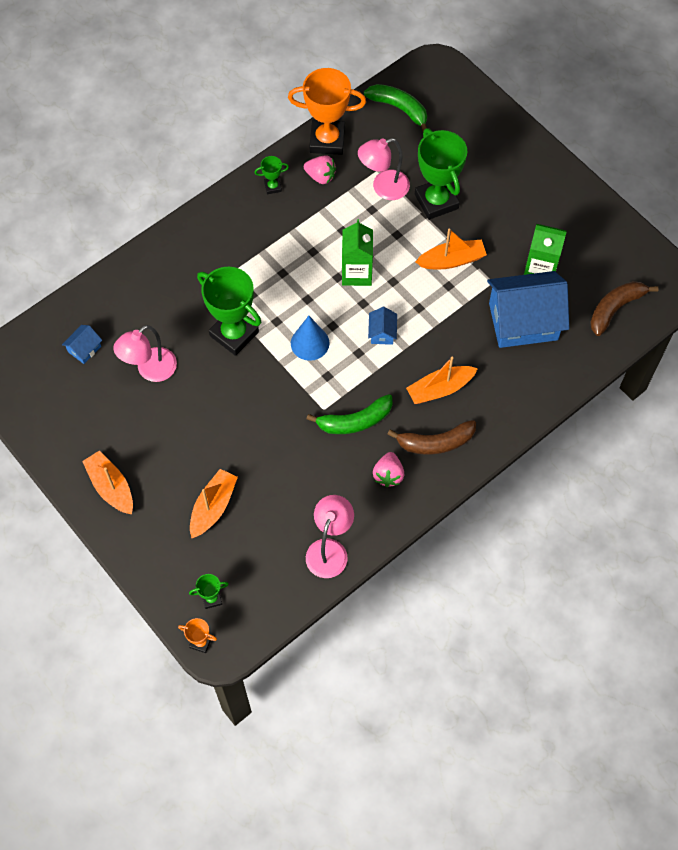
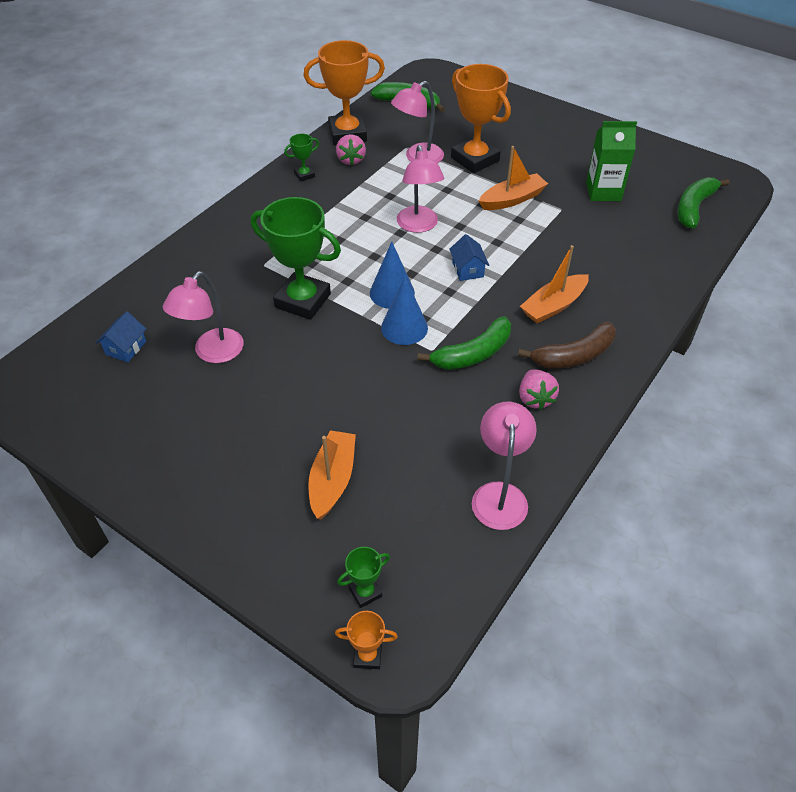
camera: 15 degrees left, 15 degrees down
(111, 487) = (190, 486): orange boat -> none
(308, 381) = (404, 327): none -> blue cone
(320, 176) = (351, 160): pink strawberry -> pink strawberry turned 75 degrees clockwise
(356, 273) = (419, 226): green carton -> pink lamp
(436, 201) = (475, 159): green trophy -> orange trophy
(523, 321) = (610, 233): blue house -> none
(615, 308) = (694, 207): brown banana -> green banana

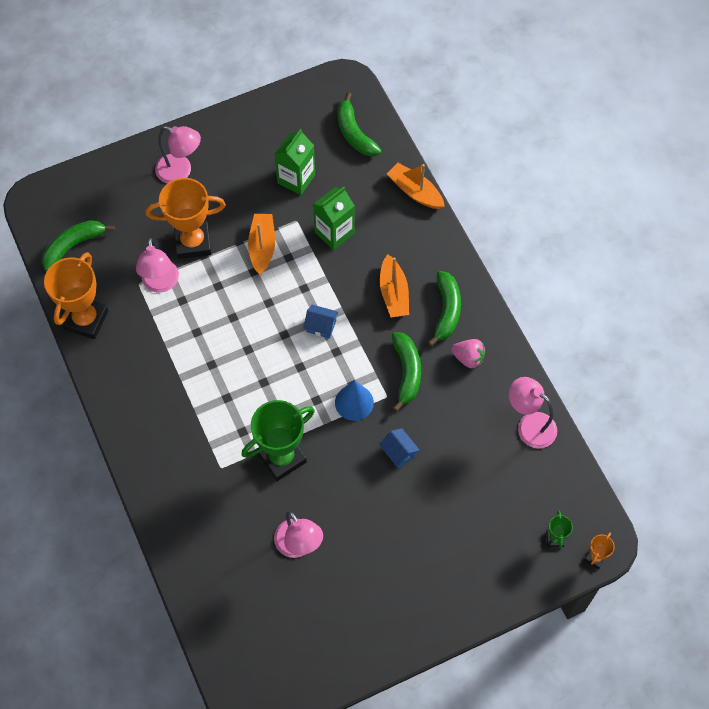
camera: 60 degrees left, 15 degrees up
(126, 348) = (254, 607): blue house -> blue house (399, 452)
(304, 175) = (123, 383): green trophy -> none
(332, 480) = (463, 517): orange boat -> orange boat (415, 191)
(351, 160) = (127, 336): pink strawberry -> none
(392, 293) = (313, 391): blue cone -> none
(419, 226) = (249, 331): pink lamp -> pink lamp (180, 171)
(574, 356) = (446, 311): brown banana -> green banana
(575, 237) = (334, 233): none -> green carton

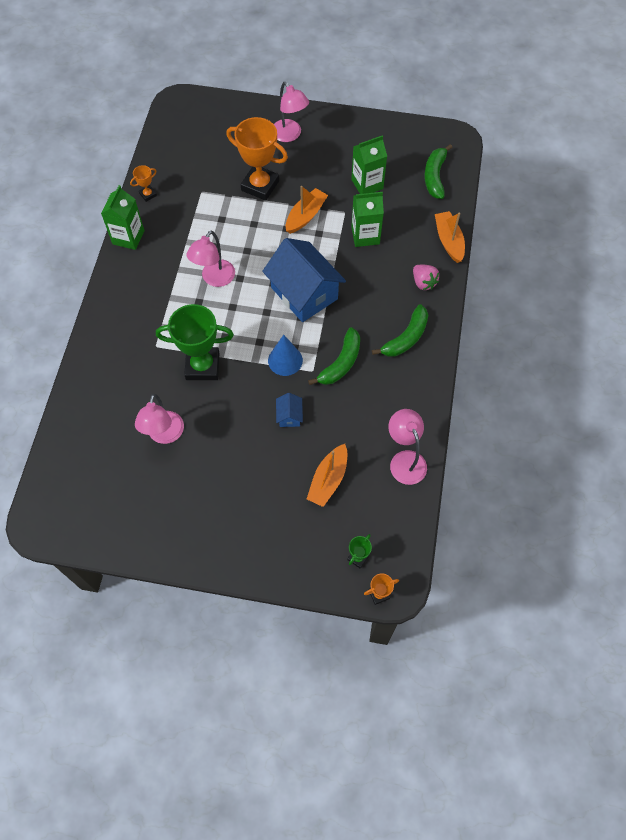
camera: 35 degrees right, 0 degrees up
(73, 246) = (179, 143): green banana -> none
(86, 320) = (148, 194): orange trophy -> orange trophy, size x0.45
(103, 376) = (128, 237): none -> green carton
(161, 284) = (216, 200): pink lamp -> pink lamp (214, 279)
(321, 326) = (304, 293): blue house -> blue house, size x2.38
(394, 293) = (376, 302): orange boat -> orange boat (328, 480)
(468, 358) = (396, 381): pink strawberry -> pink strawberry (423, 282)

